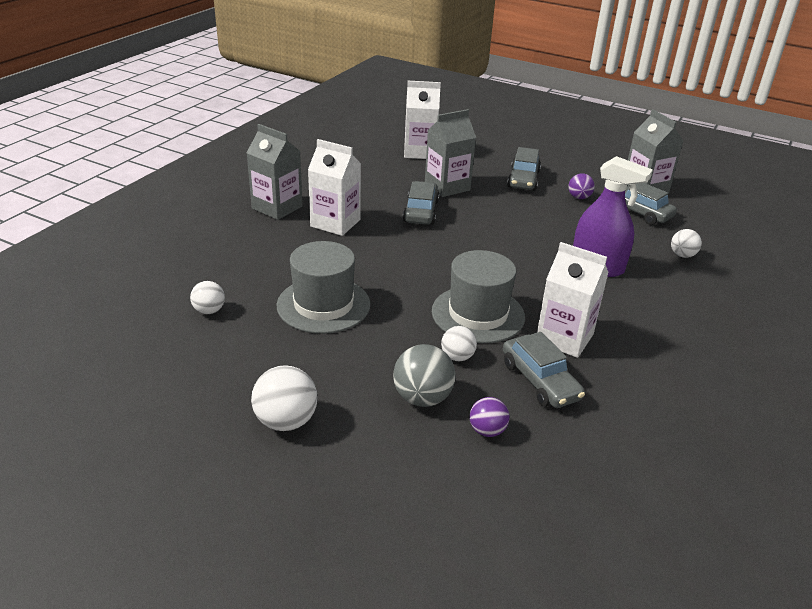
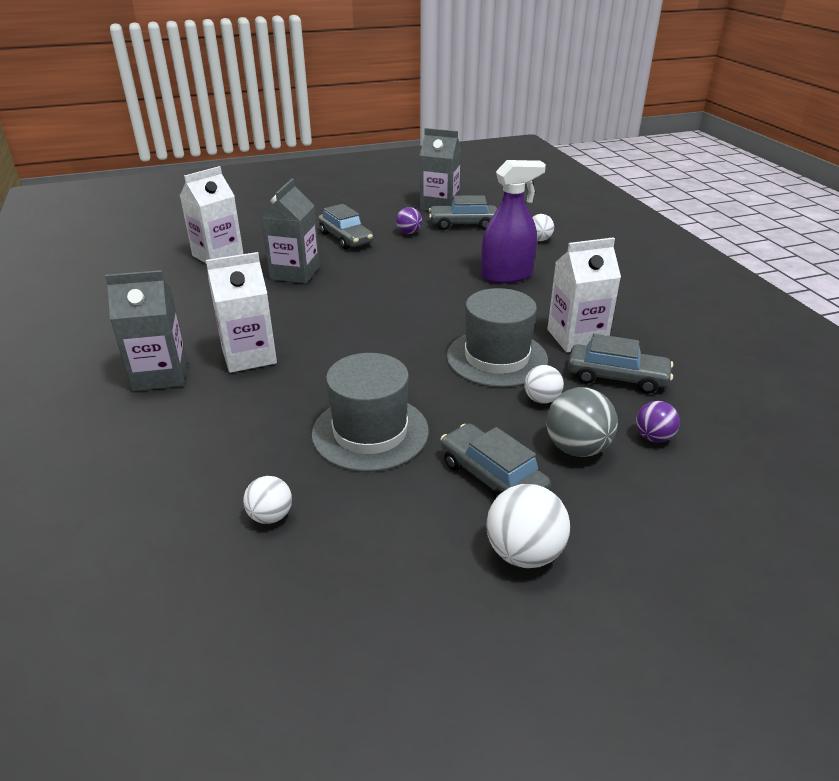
camera: 45 degrees left, 0 degrees up
(421, 211) = (309, 304): grey car -> grey car (492, 477)

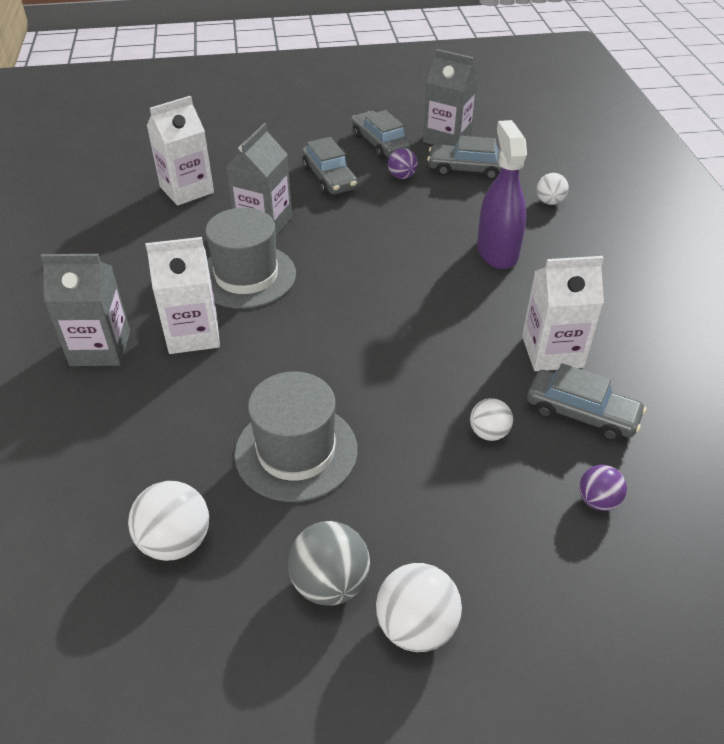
camera: 10 degrees right, 10 degrees up
(270, 516) = (175, 541): white ball -> white ball, size x1.62
(492, 477) = (408, 527): grey car -> grey car (380, 144)
(496, 358) = (454, 369): grey hat -> grey hat (246, 276)
(506, 275) = (497, 252): purple spray bottle -> purple spray bottle turned 90 degrees counterclockwise
(577, 448) = (509, 503): grey ball -> grey ball (330, 583)

